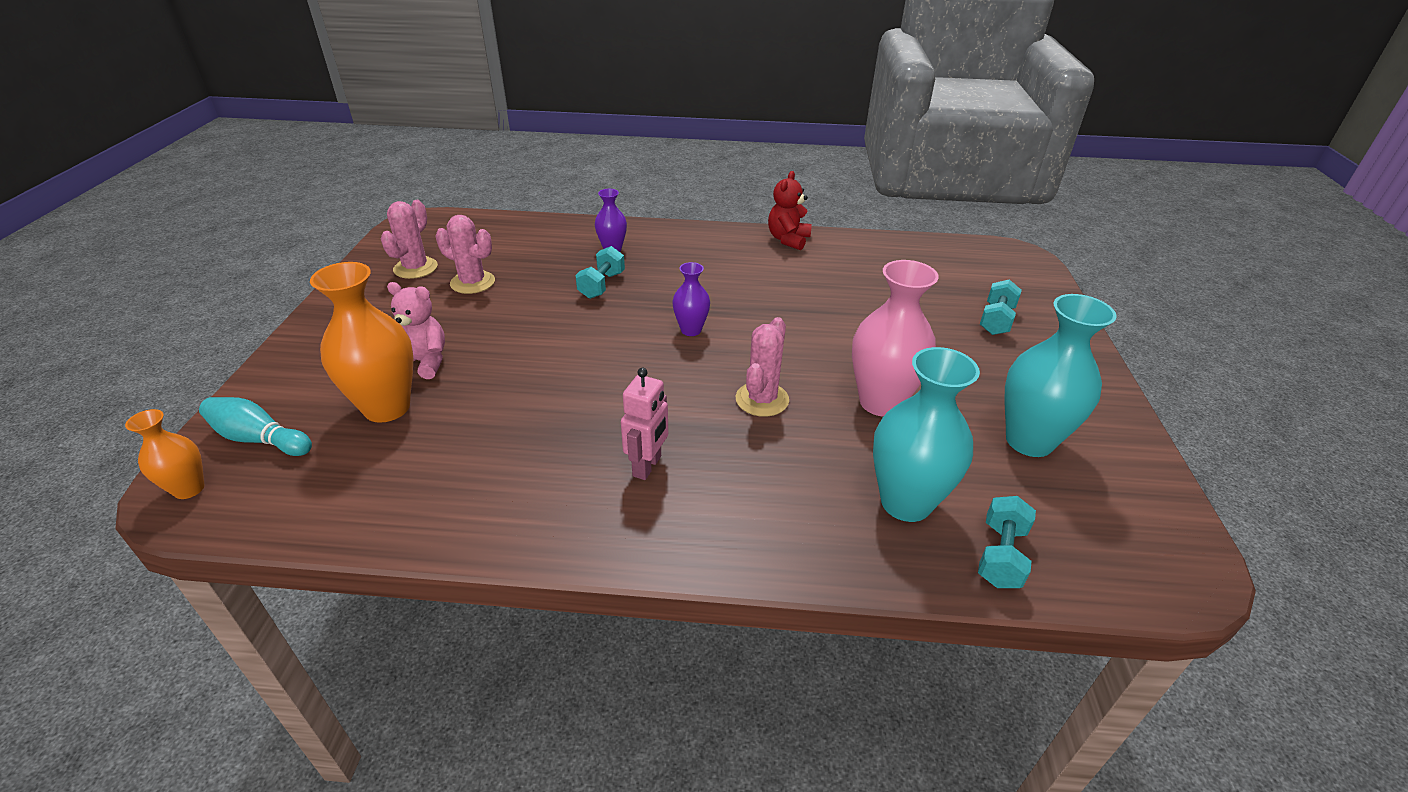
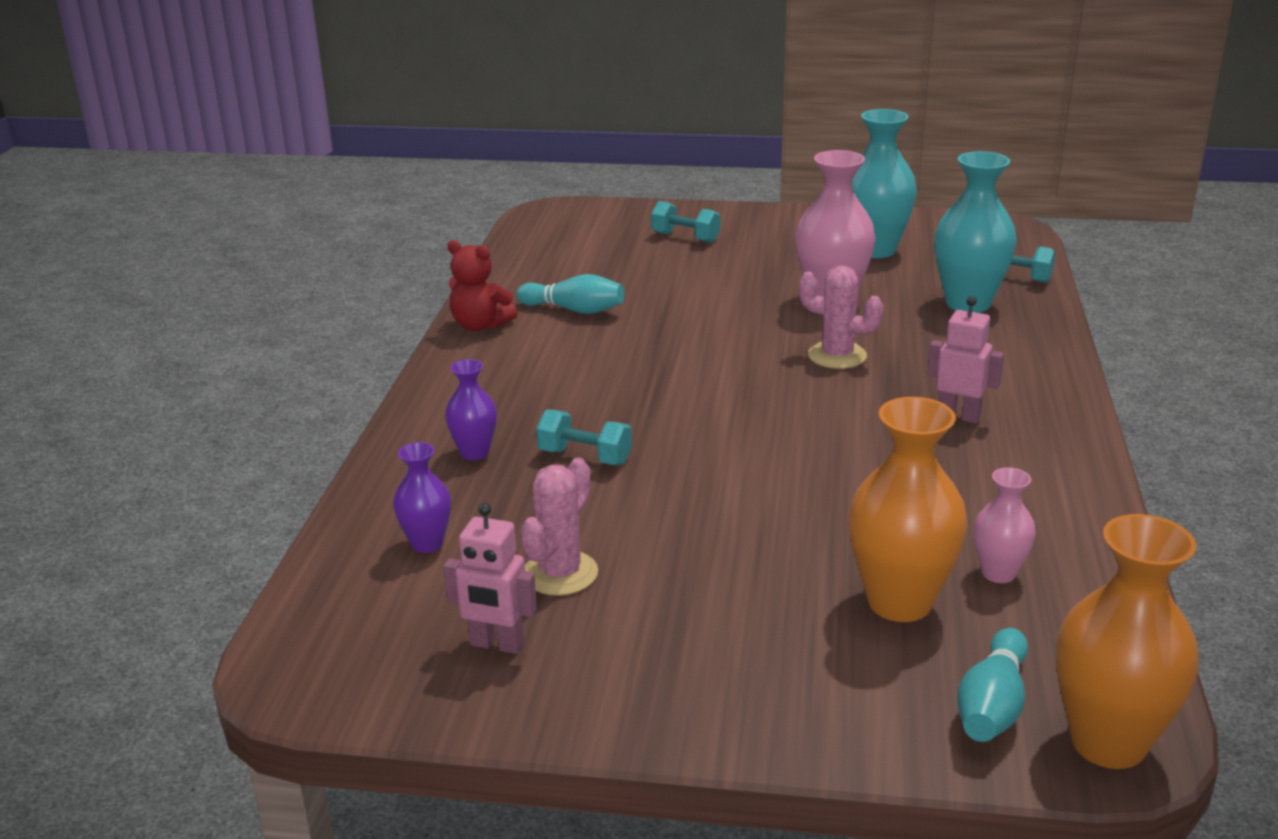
camera: 85 degrees left, 10 degrees down
(189, 489) = (1108, 743): orange vase -> orange vase, size x1.85
(400, 461) = (998, 573): none -> pink vase
(415, 268) = (497, 644): pink cactus -> pink robot
(423, 362) = (790, 588): pink teddy bear -> none
(691, 330) = (704, 392): purple vase -> purple vase (427, 544)
(823, 273) = (574, 310): none -> turquoise bowling pin

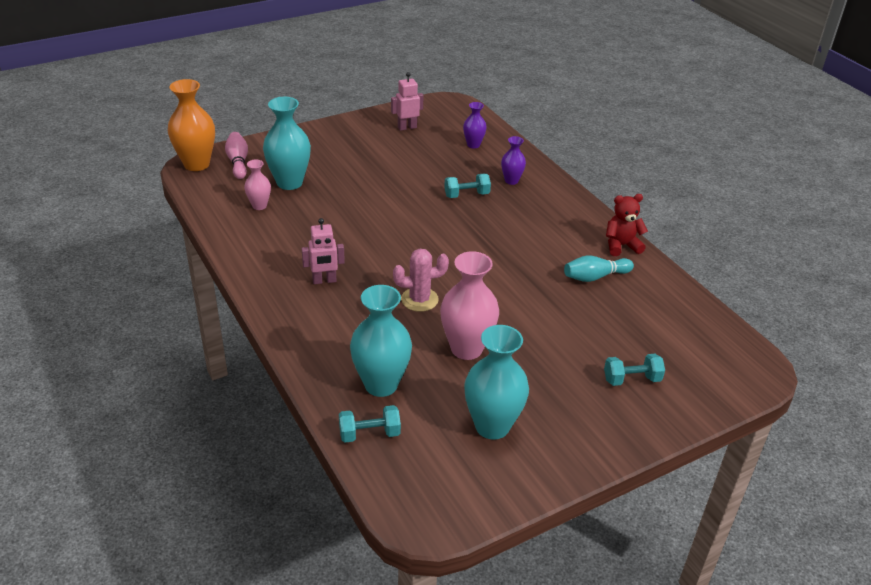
camera: 140 degrees right, 10 degrees up
(560, 573) = (415, 152): pink cactus -> none
(899, 602) = (289, 182): orange vase -> turquoise vase
(992, 705) = (238, 162): turquoise bowling pin -> pink bowling pin

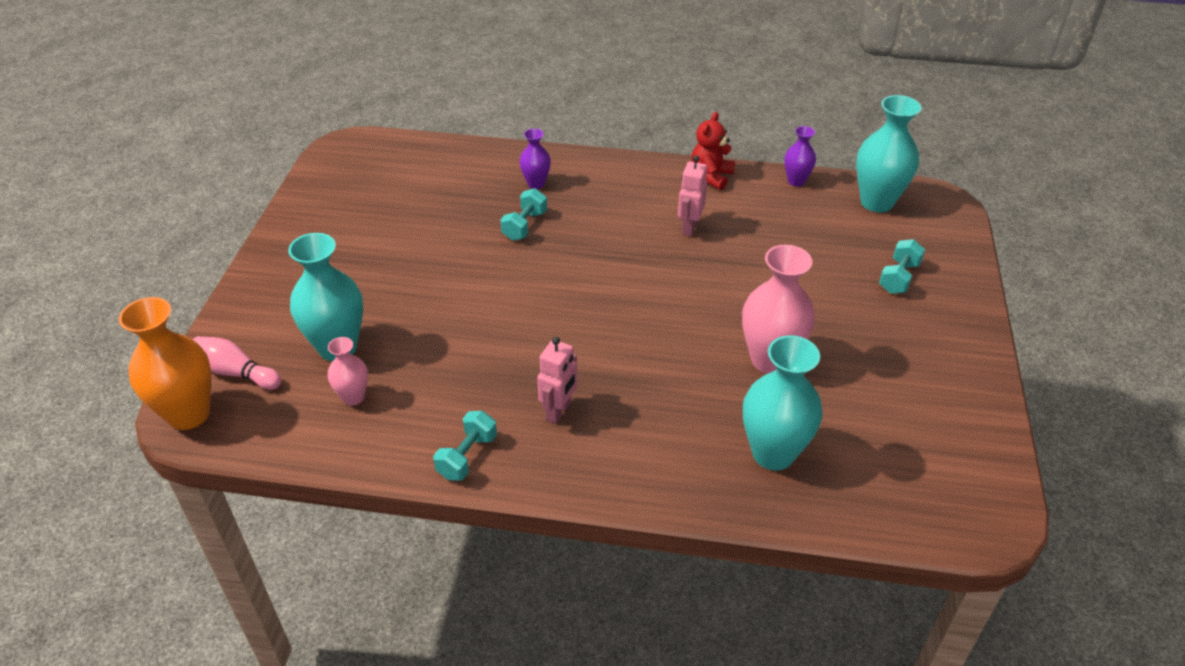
camera: 50 degrees left, 5 degrees up
(369, 434) = (842, 502): turquoise dumbbell -> turquoise dumbbell (467, 456)
(407, 127) = (349, 200): pink robot -> pink robot (689, 228)
(419, 299) = (663, 353): pink cactus -> none
(473, 145) = (443, 173): purple vase -> purple vase (796, 181)
(492, 426) = (895, 403): turquoise vase -> turquoise vase (876, 202)
(595, 277) = (740, 218): turquoise bowling pin -> none

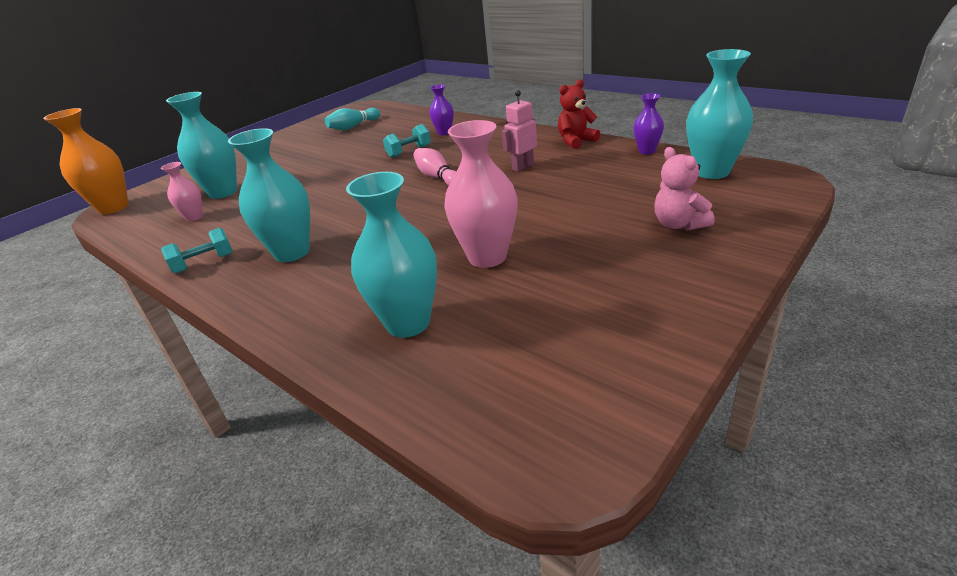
camera: 35 degrees right, 10 degrees down
(236, 372) = (161, 194): pink bowling pin -> pink bowling pin (438, 177)
(386, 190) = (353, 127): none -> turquoise bowling pin
(559, 411) = (292, 252): pink robot -> turquoise vase
(898, 278) = (679, 224): turquoise dumbbell -> pink teddy bear

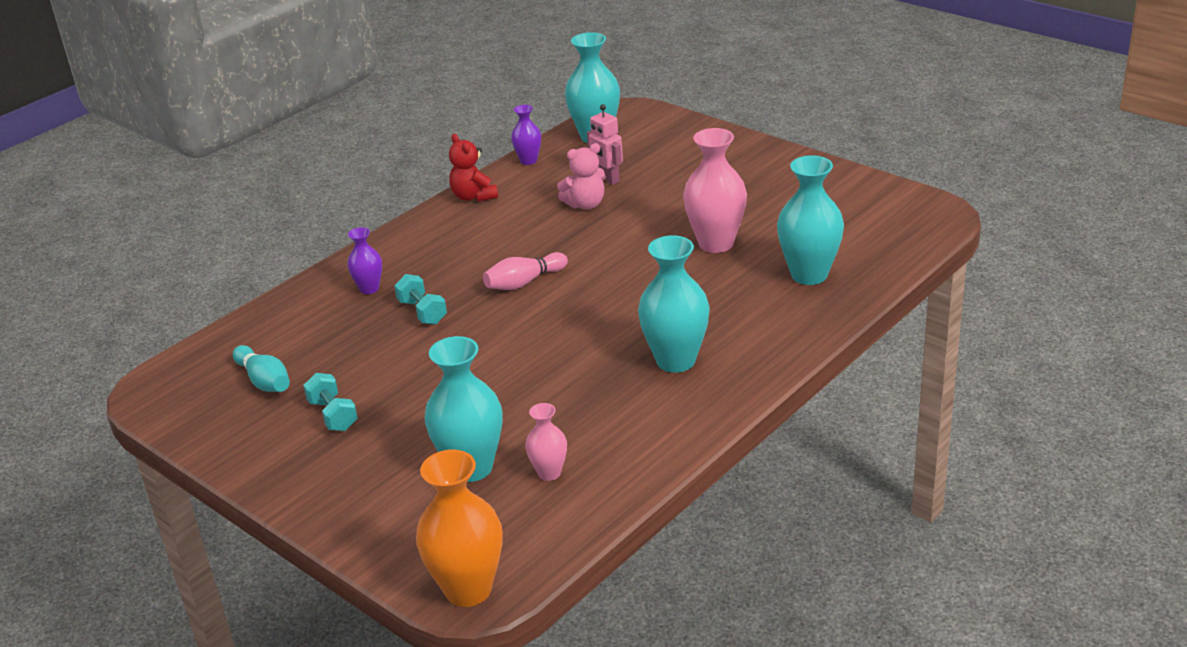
camera: 90 degrees left, 0 degrees up
(204, 263) = (682, 423): turquoise dumbbell -> turquoise dumbbell (333, 415)
(522, 167) = (526, 228): pink robot -> pink robot (607, 179)
(679, 224) = (687, 159): pink teddy bear -> pink teddy bear (585, 204)

